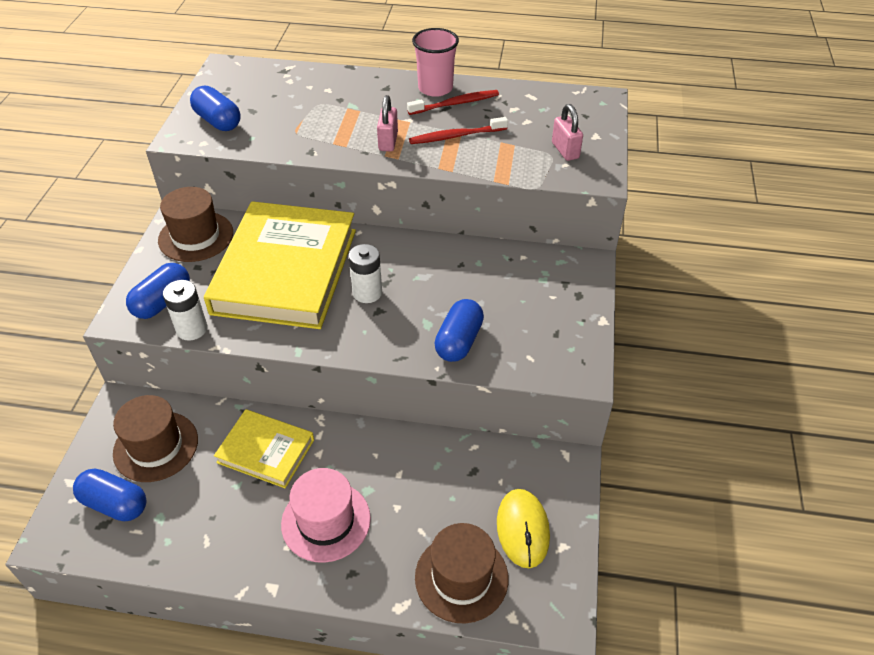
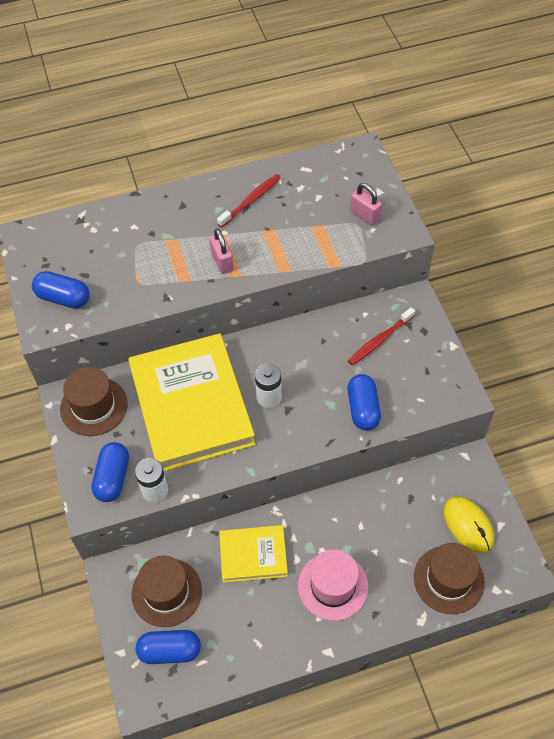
camera: 25 degrees left, 10 degrees up
(435, 88) = (224, 190): pink cup -> none
(456, 136) = (272, 234): red toothbrush -> red toothbrush (379, 340)

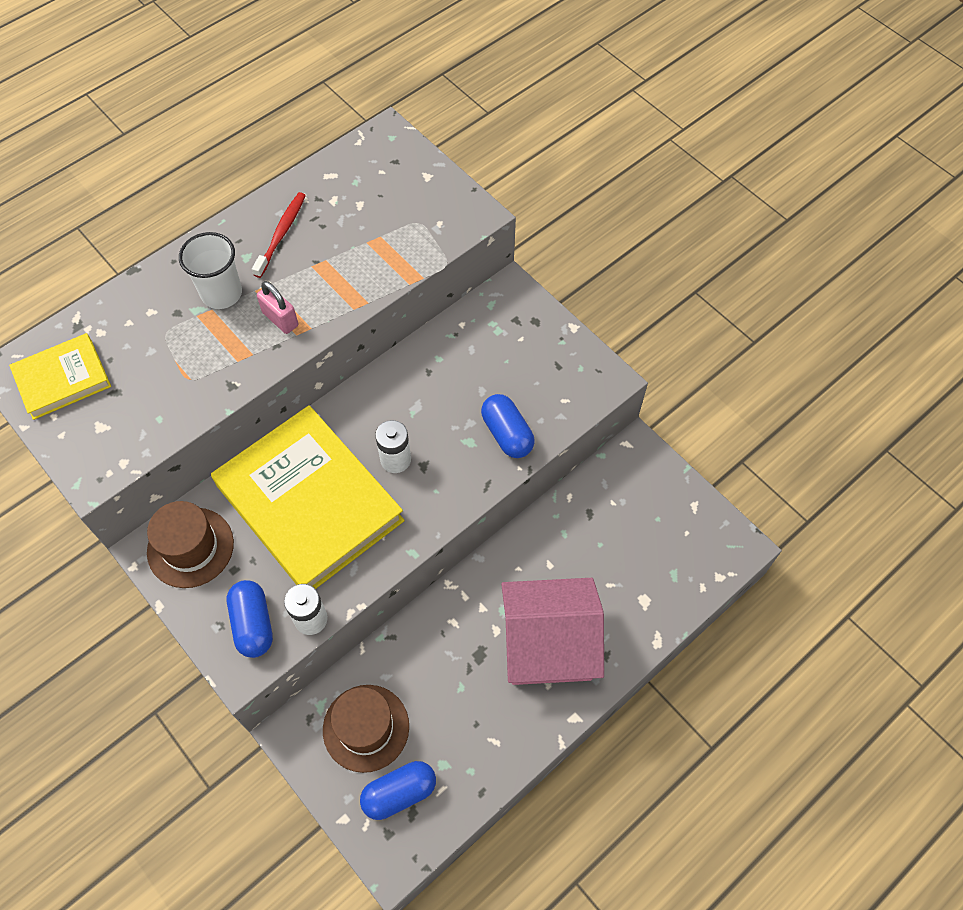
camera: 25 degrees left, 5 degrees up
(63, 298) = (101, 430): blue capsule -> none
(189, 230) = (221, 293): none -> white cup
(253, 555) = (446, 645): yellow book -> yellow book (63, 379)
(333, 586) = (548, 643): pink hat -> pink house
(365, 215) = (423, 209): pink padlock -> none
(379, 340) = (491, 349): red toothbrush -> none
(448, 579) = (666, 586): brown hat -> none
(468, 525) = (661, 519): yellow mouse -> none

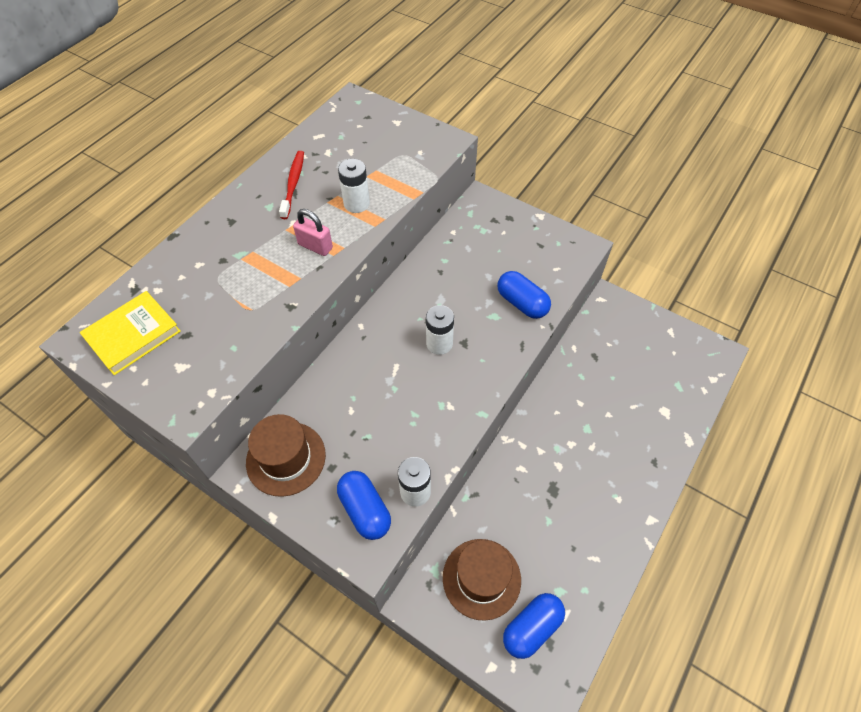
camera: 15 degrees left, 5 degrees down
(221, 293) = (257, 237): white cup -> none
(310, 503) = (379, 395): yellow book -> none
(343, 276) = (356, 204): none -> white battery
(548, 643) = (605, 465): pink house -> none

